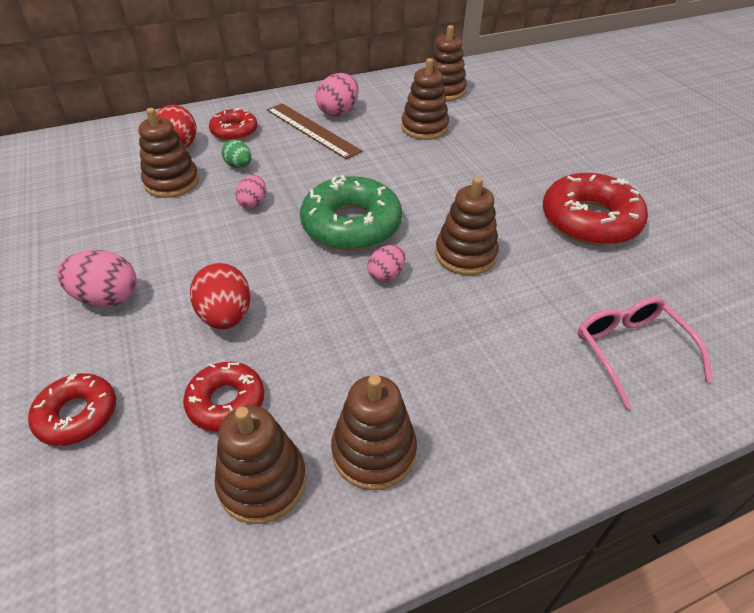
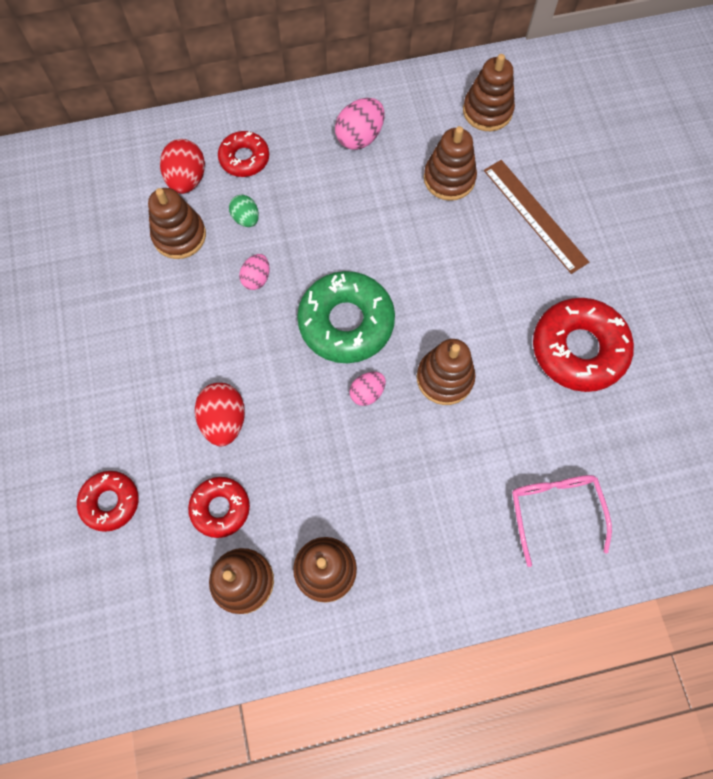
camera: 10 degrees right, 25 degrees up
(107, 298) = (125, 384): pink egg -> none
(312, 130) = (327, 167): brown ruler -> brown ruler (535, 215)

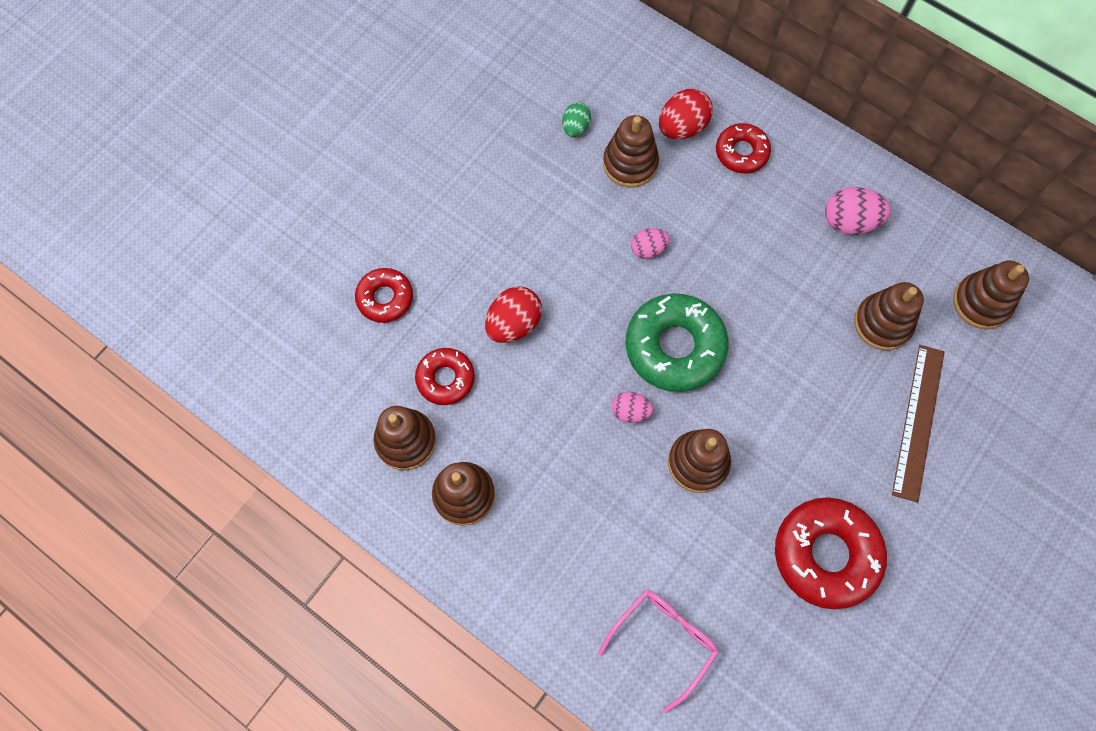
camera: 50 degrees right, 0 degrees up
(246, 218) = (691, 198): green egg -> green egg (575, 127)

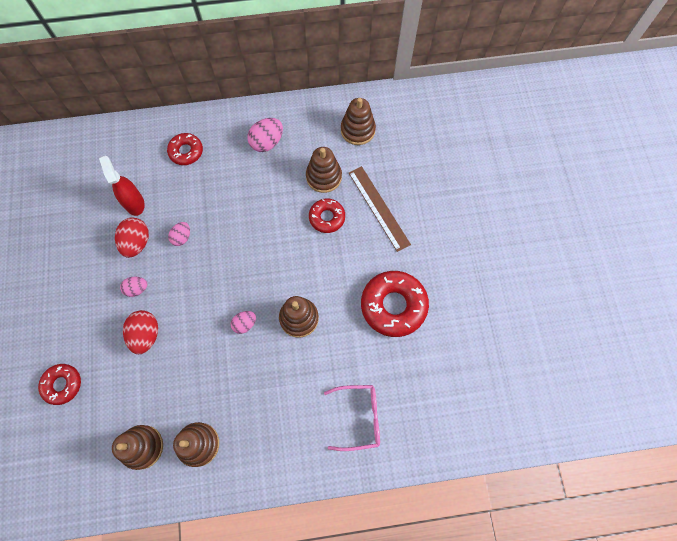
camera: 45 degrees left, 0 degrees up
(445, 379) = (135, 395): red donut -> red donut (327, 217)
(548, 264) = (137, 289): none -> pink egg
(575, 127) = (88, 208): green egg -> none
(630, 163) = (134, 203): brown stacking toy -> red spray bottle
(664, 641) = (359, 417): pink glasses -> pink glasses turned 90 degrees clockwise
(674, 347) = (238, 273): green donut -> none
(682, 127) = (145, 163): red egg -> red egg (137, 243)

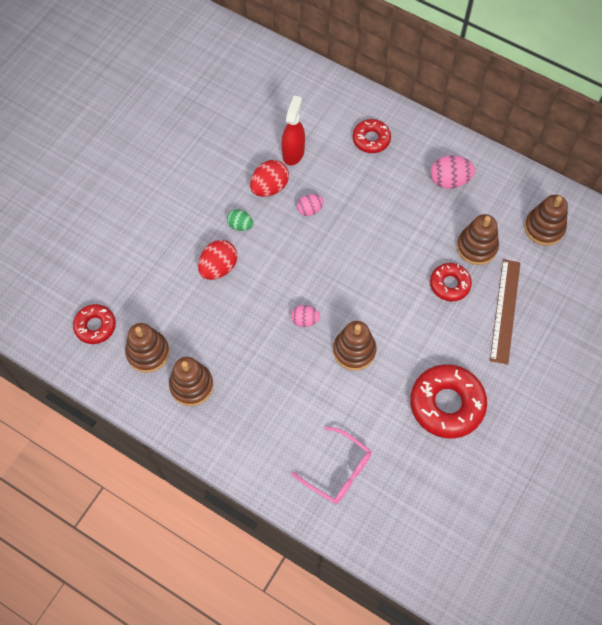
camera: 40 degrees right, 5 degrees down
(62, 384) = (126, 257): red donut -> red donut (95, 326)
(137, 289) = (240, 225): pink egg -> green egg

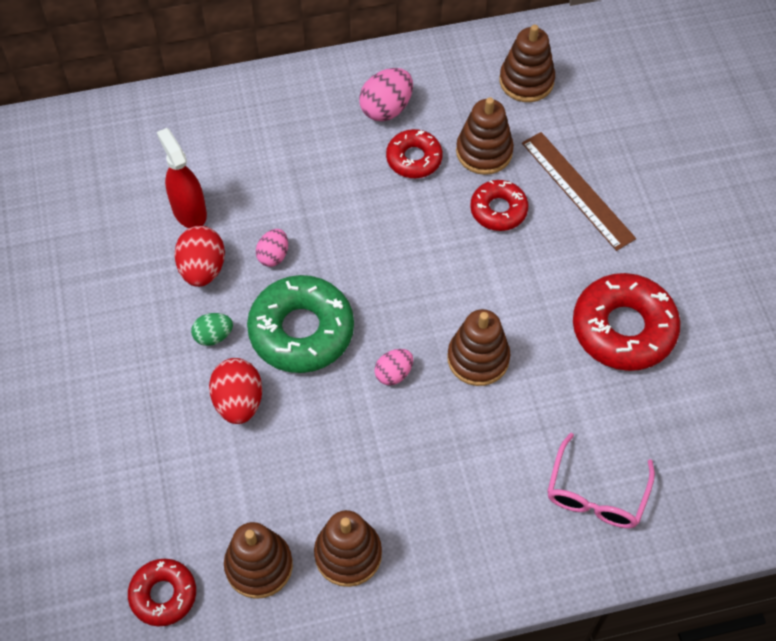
camera: 45 degrees left, 5 degrees down
(283, 259) = (301, 331): none -> green donut
(338, 471) = (596, 494): pink glasses -> pink glasses turned 120 degrees clockwise
(371, 139) = (260, 131): red donut -> red donut (414, 159)

